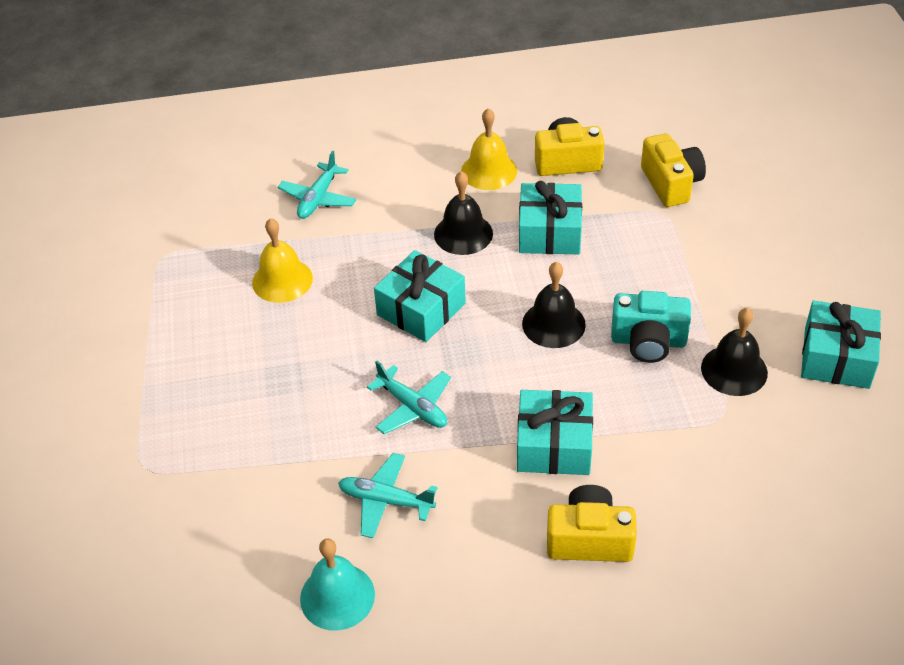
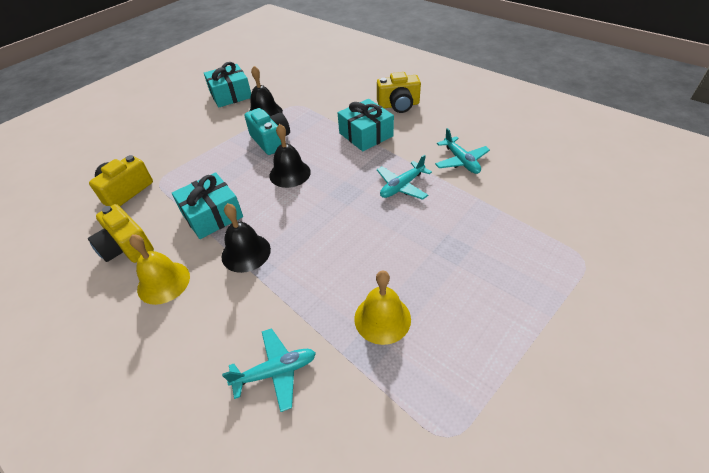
camera: 130 degrees left, 0 degrees up
(337, 596) = (519, 145): turquoise bell -> none
(412, 407) = (402, 186): turquoise plane -> turquoise plane turned 135 degrees counterclockwise
(421, 309) = (332, 228): turquoise gift -> none
(589, 539) = (398, 105): yellow camera -> yellow camera turned 60 degrees counterclockwise

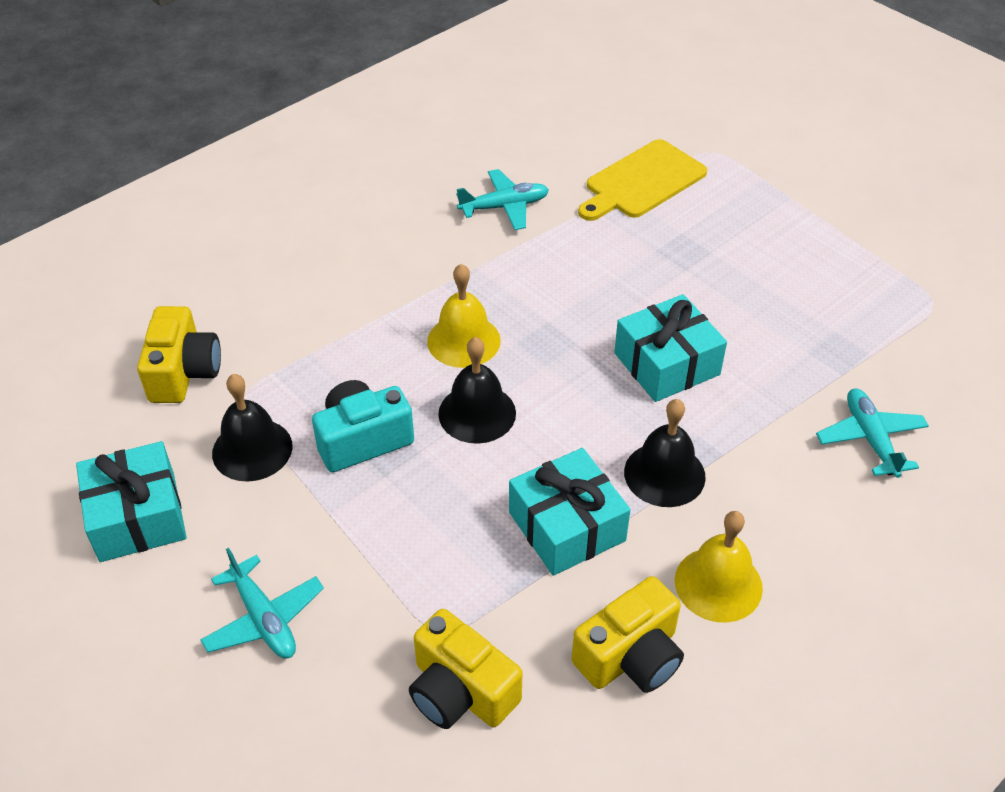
camera: 85 degrees left, 0 degrees up
(366, 135) = (395, 302): turquoise gift -> turquoise gift (667, 364)
(382, 318) = (792, 332): yellow bell -> yellow bell (463, 340)
(398, 105) = (317, 248): yellow camera -> yellow camera (184, 372)
(402, 186) = (547, 278): turquoise plane -> turquoise plane (264, 618)
(520, 221) = (642, 182): none -> yellow cutting board

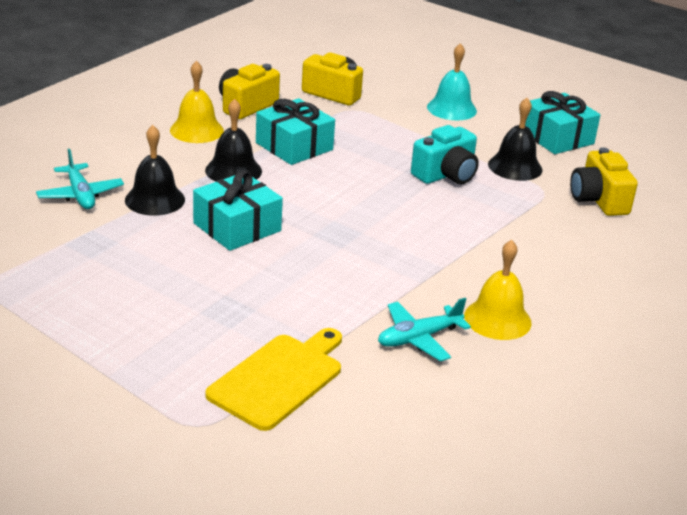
camera: 165 degrees right, 15 degrees down
(264, 618) = (451, 109): turquoise plane -> turquoise bell
(463, 340) = (405, 231): yellow bell -> yellow bell (497, 319)
(477, 413) = (374, 191): black bell -> black bell (155, 199)

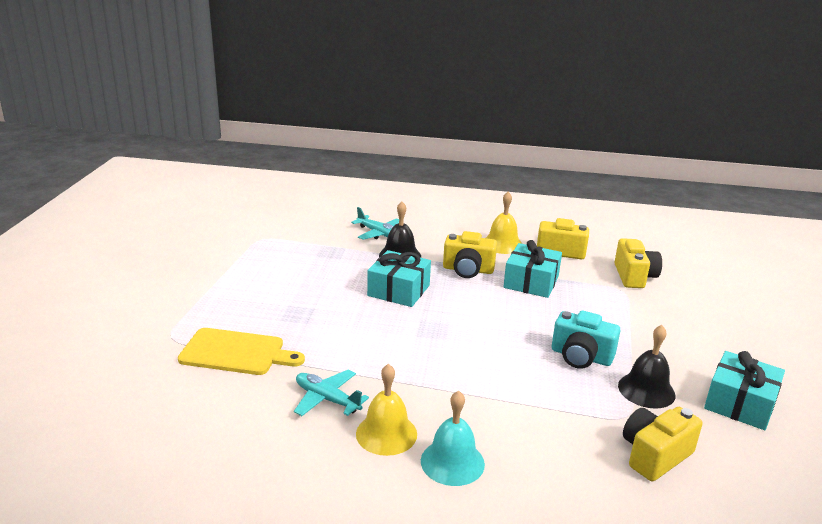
camera: 65 degrees right, 5 degrees down
(80, 195) = (379, 234): turquoise plane -> turquoise plane turned 90 degrees counterclockwise
(233, 170) = (468, 270): black bell -> yellow camera
(451, 109) = (698, 333): turquoise bell -> turquoise bell (452, 462)

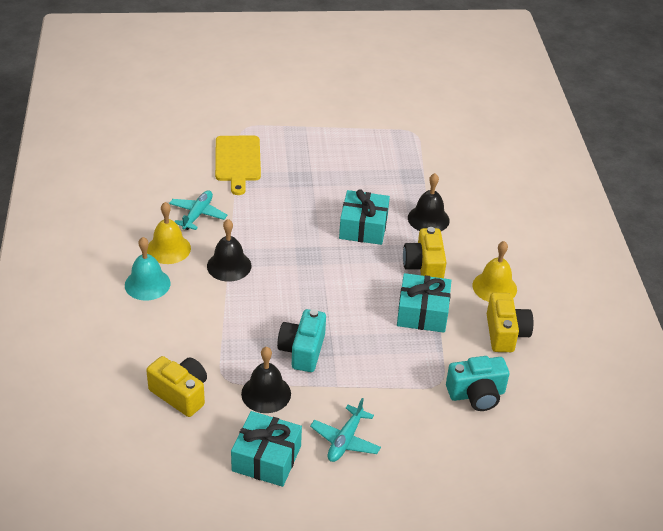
camera: 75 degrees right, 15 degrees up
(379, 234) = (466, 199): turquoise plane -> turquoise plane (345, 440)
(434, 387) = (229, 266): none -> black bell
(634, 276) = (476, 394): yellow camera -> turquoise camera

